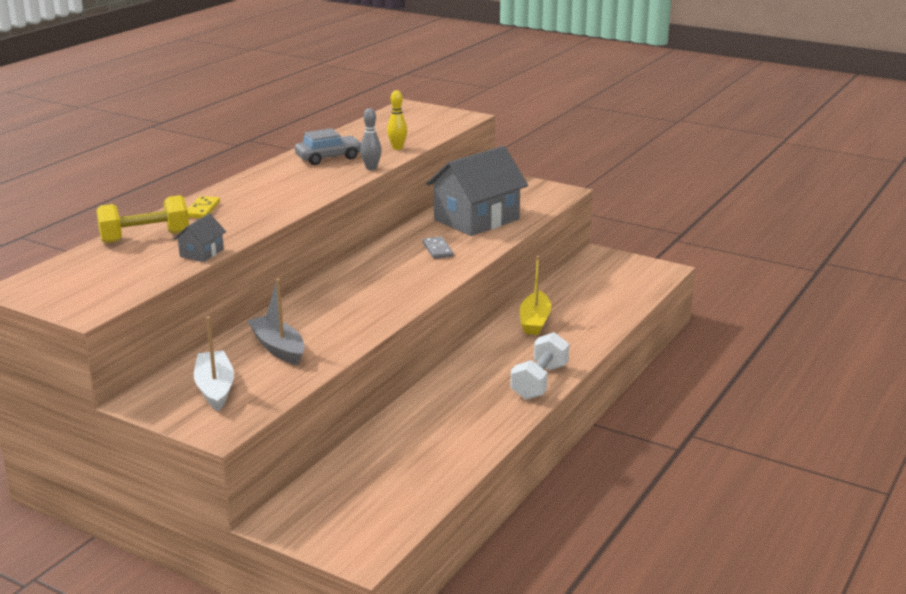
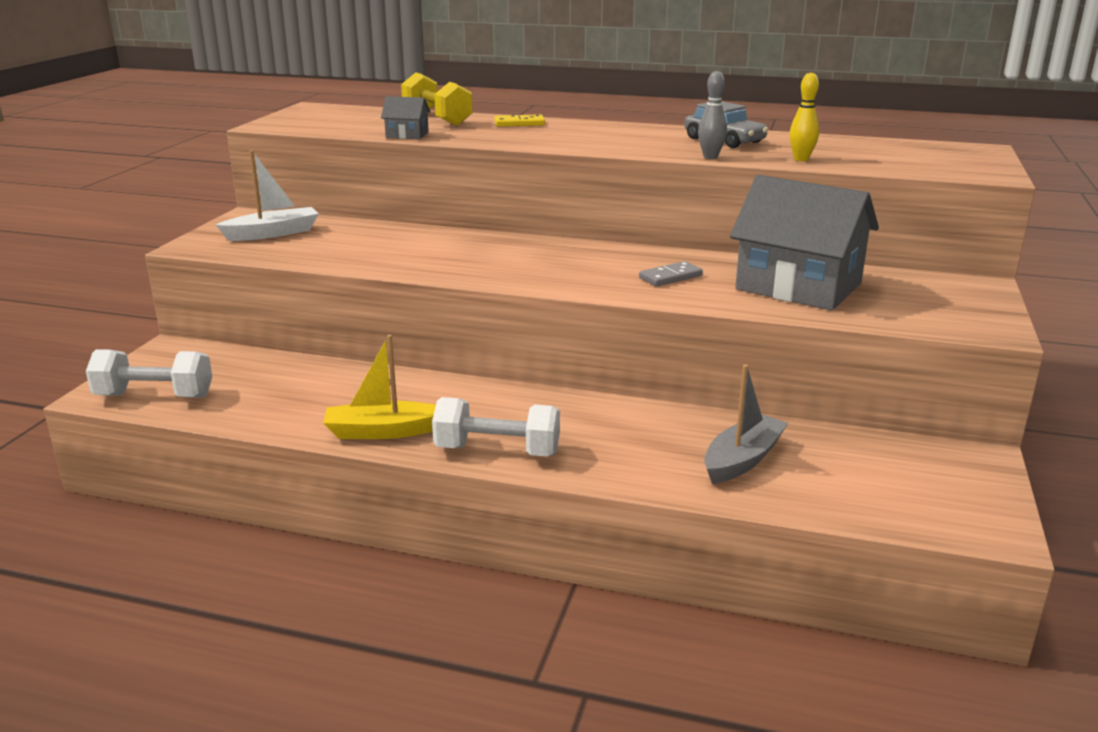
camera: 75 degrees right, 0 degrees up
(278, 348) = (362, 243): grey boat -> grey boat (742, 460)
(382, 525) = (154, 396): none -> white dumbbell
(535, 321) = (680, 428): yellow boat -> yellow boat (383, 431)

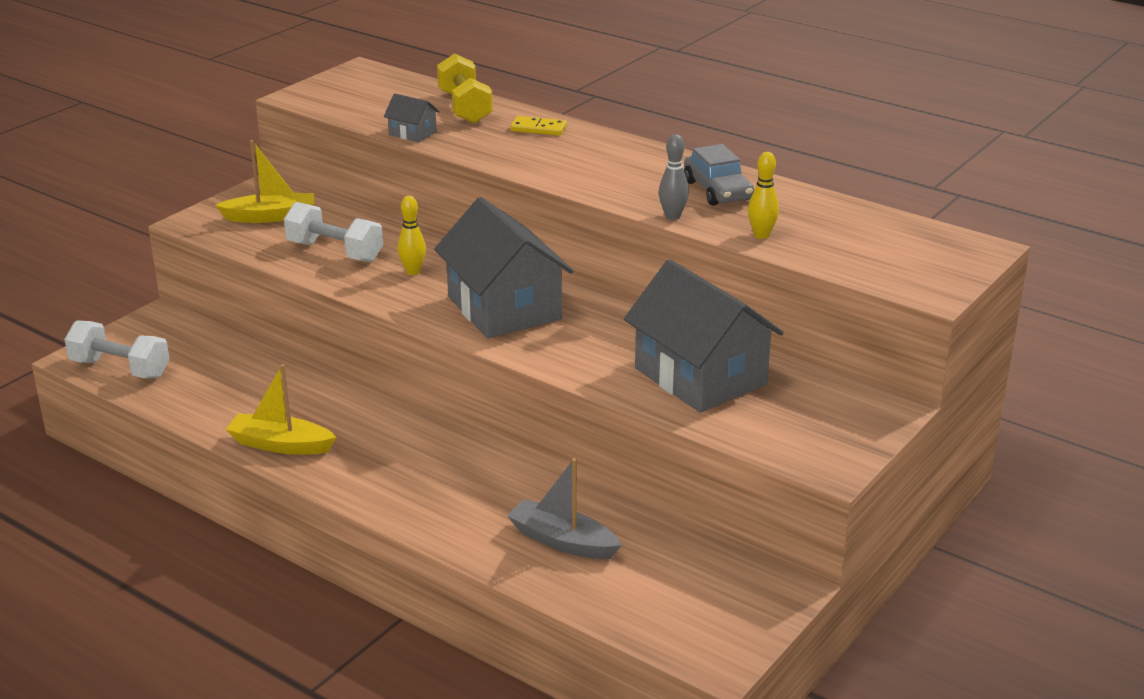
camera: 20 degrees right, 5 degrees up
(273, 233) = (271, 217): white boat -> yellow boat
(452, 252) = (413, 271): none -> yellow bowling pin
(497, 451) = (360, 485): white dumbbell -> white dumbbell (335, 252)
(567, 265) = (504, 308): none -> grey house
(670, 277) = (588, 341): grey domino -> none
(742, 460) = (562, 541): grey boat -> grey boat turned 120 degrees counterclockwise

